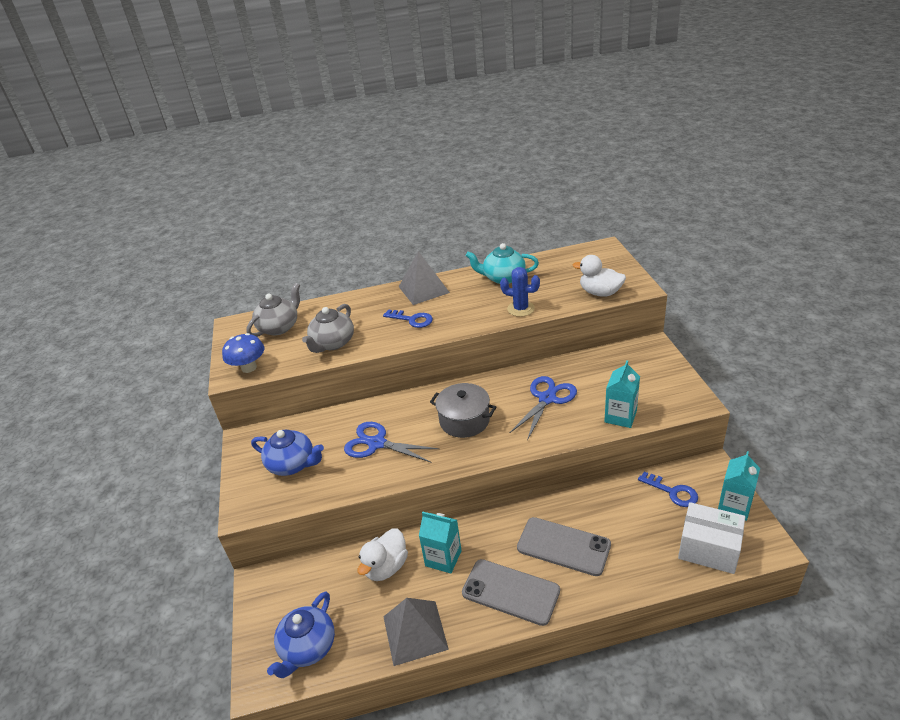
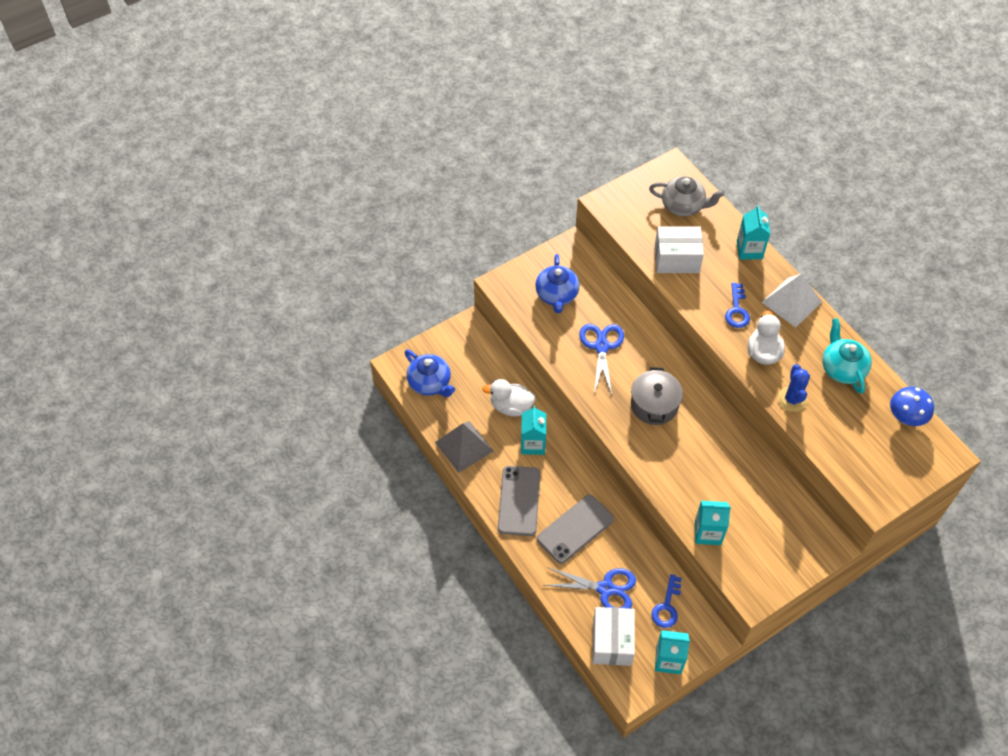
camera: 65 degrees right, 20 degrees up
(249, 367) = (620, 210): blue mushroom -> blue mushroom (906, 417)
(308, 648) = (430, 383): blue teapot -> blue teapot turned 135 degrees counterclockwise
(333, 343) = (676, 259): grey teapot -> white box
(356, 300) = (749, 250): none -> turquoise carton
(423, 289) = (791, 302): grey pyramid -> white pyramid
(547, 399) = (709, 465): blue scissors -> blue scissors (606, 589)
(563, 546) = (575, 529): grey phone -> grey phone turned 45 degrees clockwise
(600, 293) = (850, 466): white duck -> white duck (763, 352)

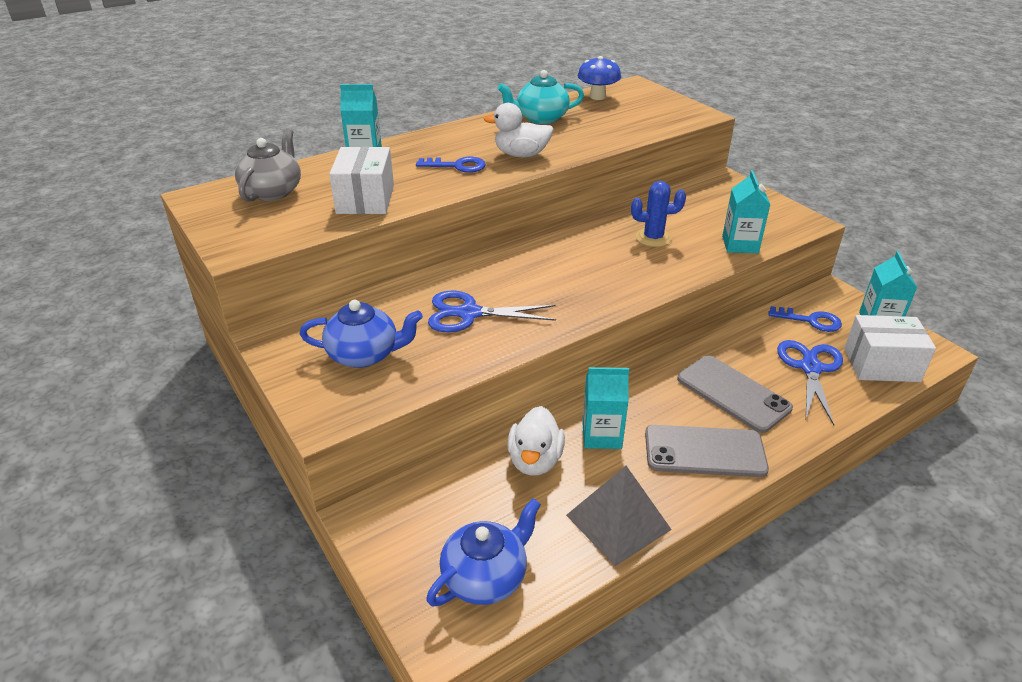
camera: 90 degrees left, 20 degrees down
(654, 405) = (565, 274): grey pot -> none
(791, 302) = (449, 137): white pyramid -> none
(792, 399) = (585, 143): blue cactus -> blue cactus (653, 238)

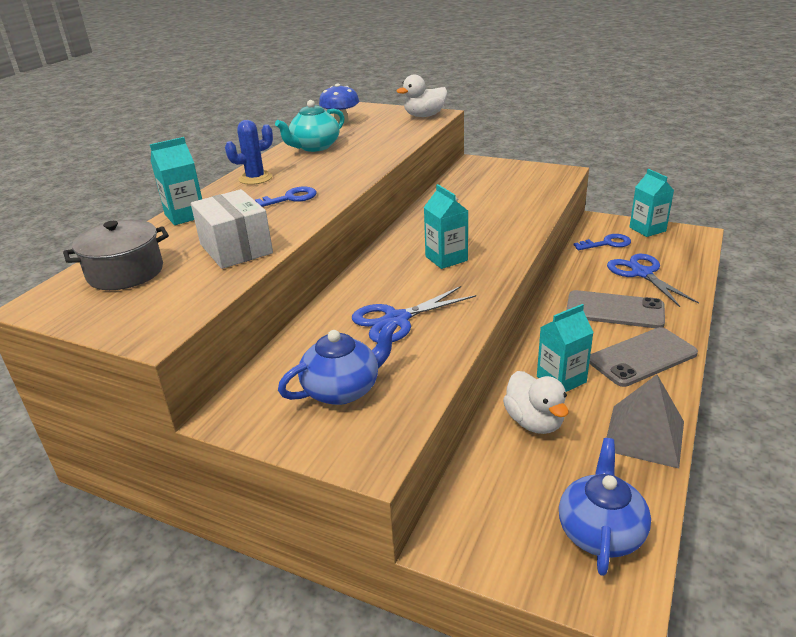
camera: 30 degrees left, 5 degrees down
(273, 192) = (125, 272): grey teapot -> grey pot
(521, 155) = (334, 175): white duck -> white duck (424, 116)
(653, 238) = (473, 215): blue cactus -> blue cactus (255, 178)
(740, 245) = (539, 199): turquoise carton -> turquoise carton (446, 258)
(881, 365) = (679, 254): white box -> none

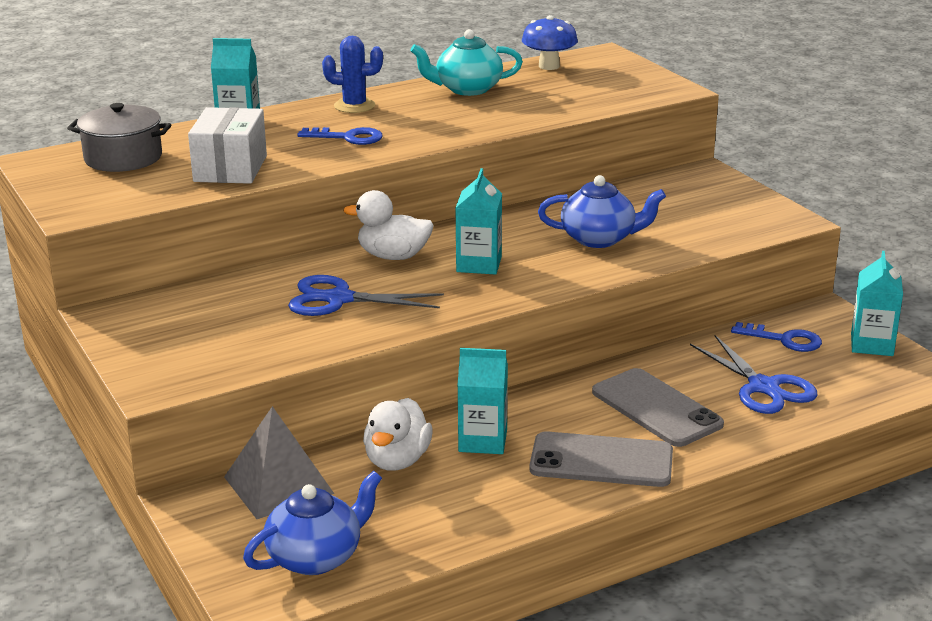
camera: 35 degrees right, 5 degrees down
(342, 389) = (209, 333): blue teapot -> blue teapot (599, 239)
(424, 116) = (654, 87): white duck -> white duck (393, 256)
(642, 273) = (763, 387): blue scissors -> blue scissors turned 135 degrees clockwise
(644, 435) = (478, 518): grey pyramid -> grey pyramid (278, 485)

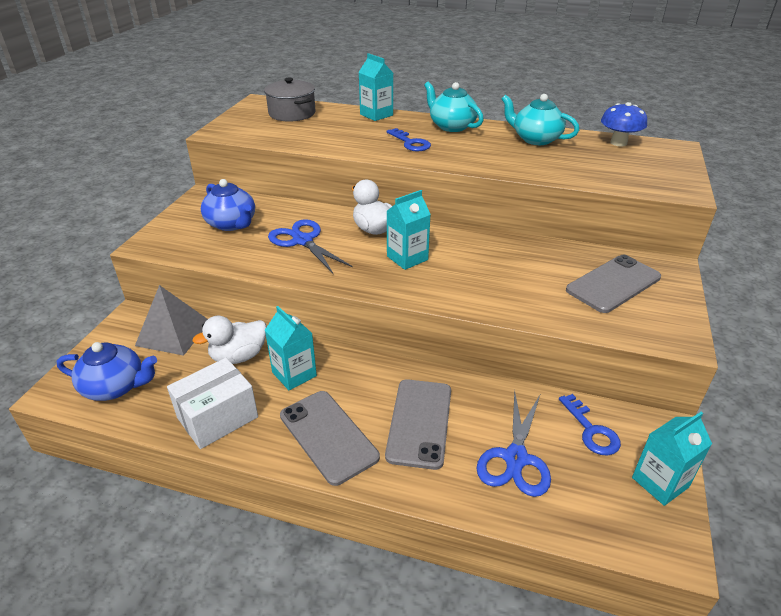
camera: 45 degrees right, 10 degrees up
(230, 169) = (321, 137): white box -> white box (217, 417)
(354, 106) = (451, 126): blue cactus -> turquoise teapot
(599, 239) = (508, 279): blue teapot -> blue teapot (232, 224)
(686, 204) = (613, 284): none -> grey phone

